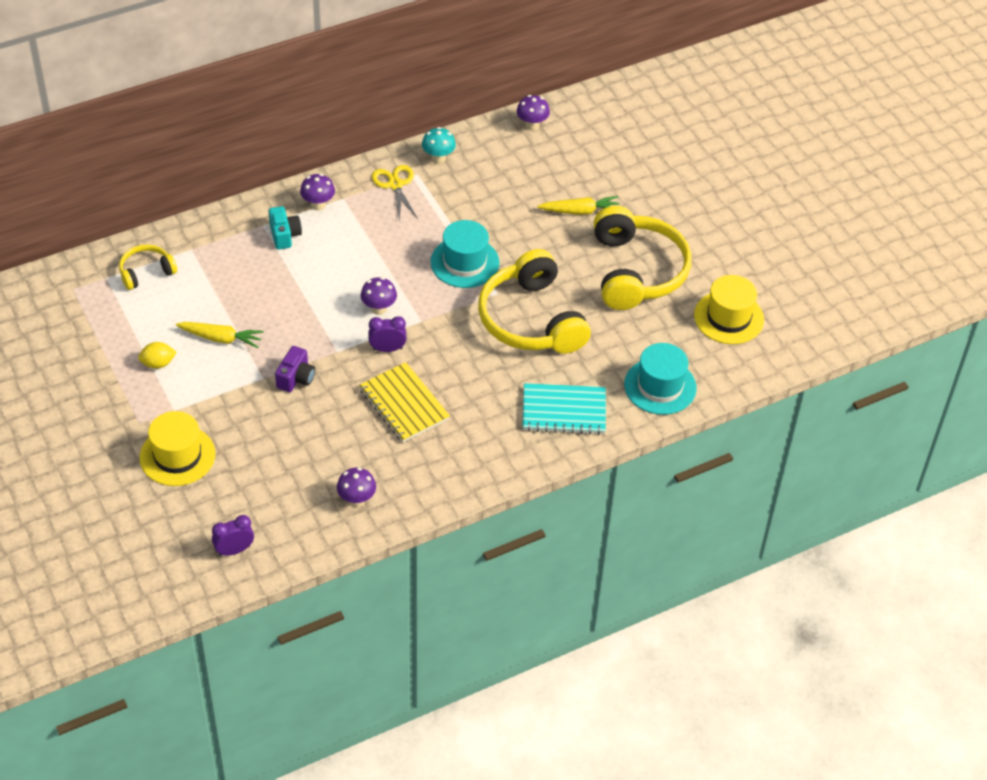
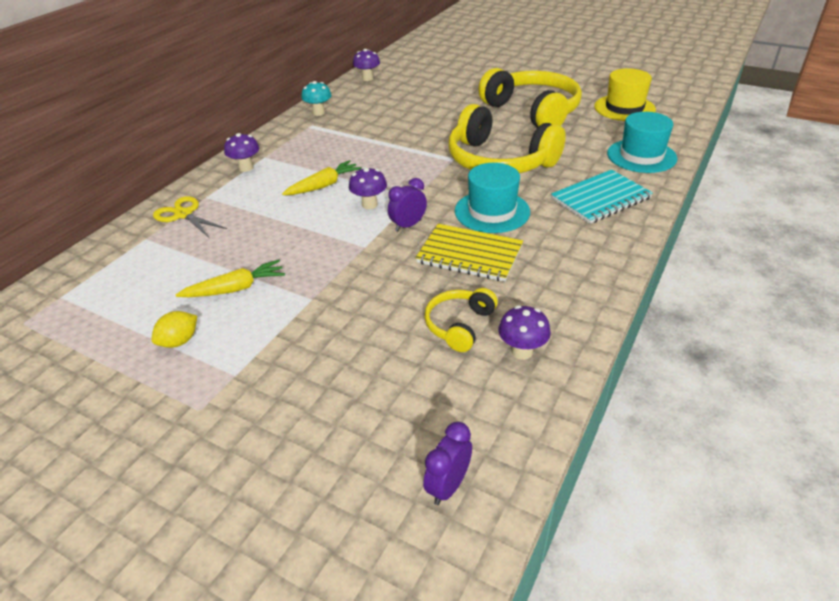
camera: 30 degrees left, 10 degrees down
(146, 272) = (107, 274): yellow headphones -> yellow headphones (459, 325)
(177, 456) = (278, 419): yellow hat -> none
(284, 235) = (233, 195): turquoise camera -> none
(296, 378) = (346, 283): purple camera -> none
(395, 185) = (300, 135): yellow scissors -> yellow scissors (184, 214)
(465, 262) = (406, 152): turquoise hat -> turquoise hat (492, 211)
(580, 211) = (454, 100): yellow carrot -> yellow carrot (323, 185)

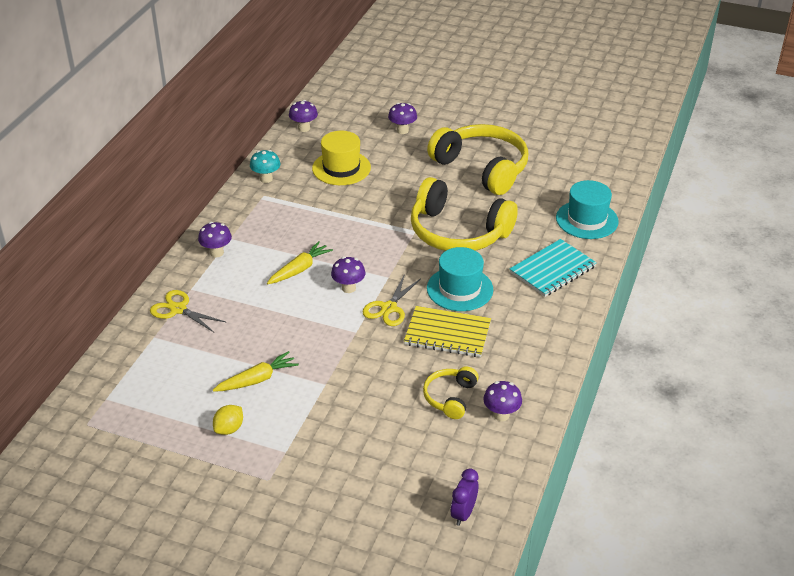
camera: 10 degrees left, 0 degrees up
(408, 225) = (389, 308): purple clock -> yellow scissors
(459, 82) = (402, 130): none -> purple mushroom
(624, 108) = (570, 160): yellow hat -> yellow hat (341, 168)

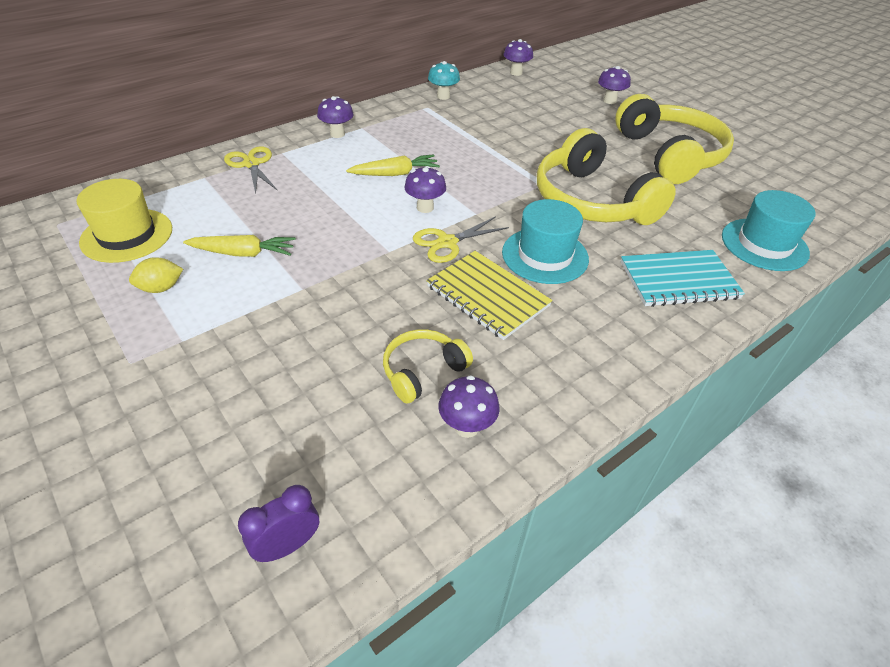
camera: 30 degrees right, 5 degrees up
(341, 168) = (521, 110): yellow hat -> yellow hat (127, 235)

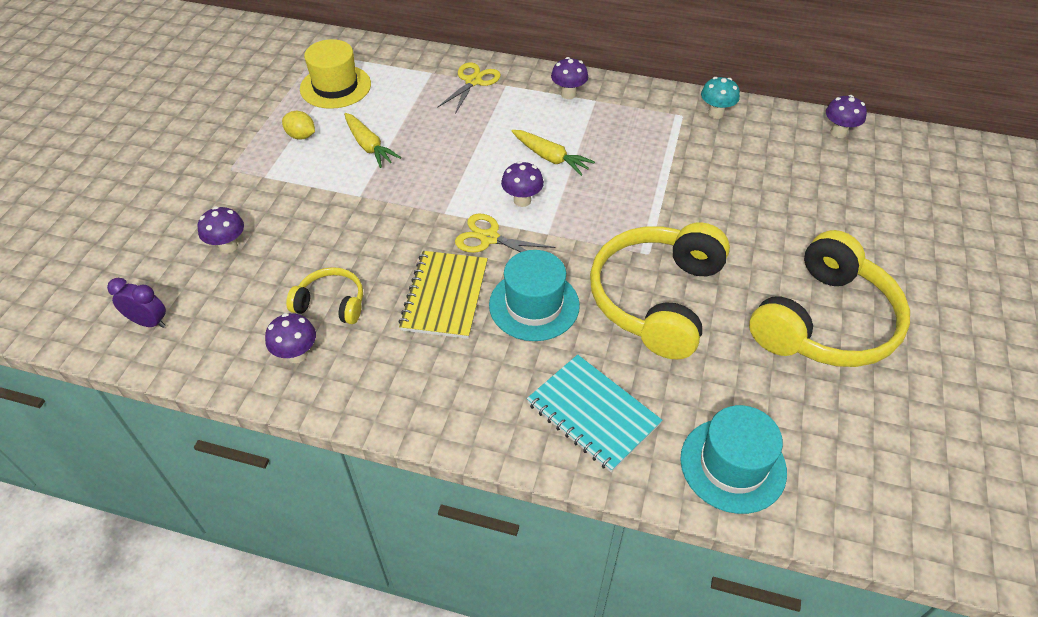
camera: 55 degrees right, 5 degrees up
(609, 101) = (882, 226): purple mushroom -> purple mushroom (228, 246)

